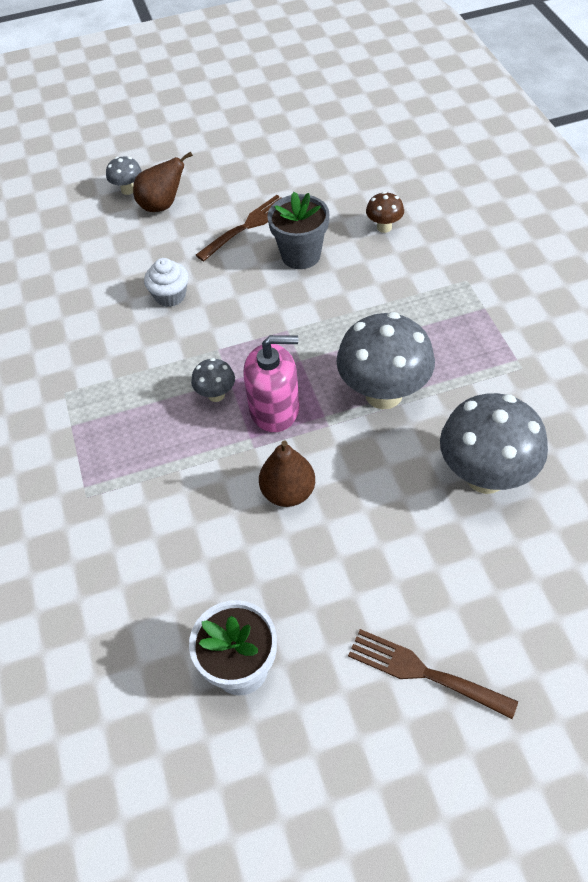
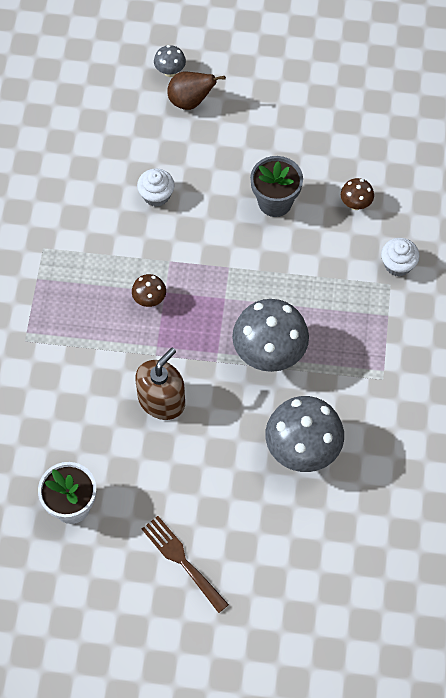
camera: 20 degrees right, 10 degrees up
(216, 395) = (149, 300): grey mushroom -> brown mushroom
(247, 226) = (248, 153): brown fork -> none
(274, 409) = (185, 330): pink soap dispenser -> none
(288, 492) = (161, 400): brown pear -> brown soap dispenser
(462, 261) = (398, 265): none -> white cupcake

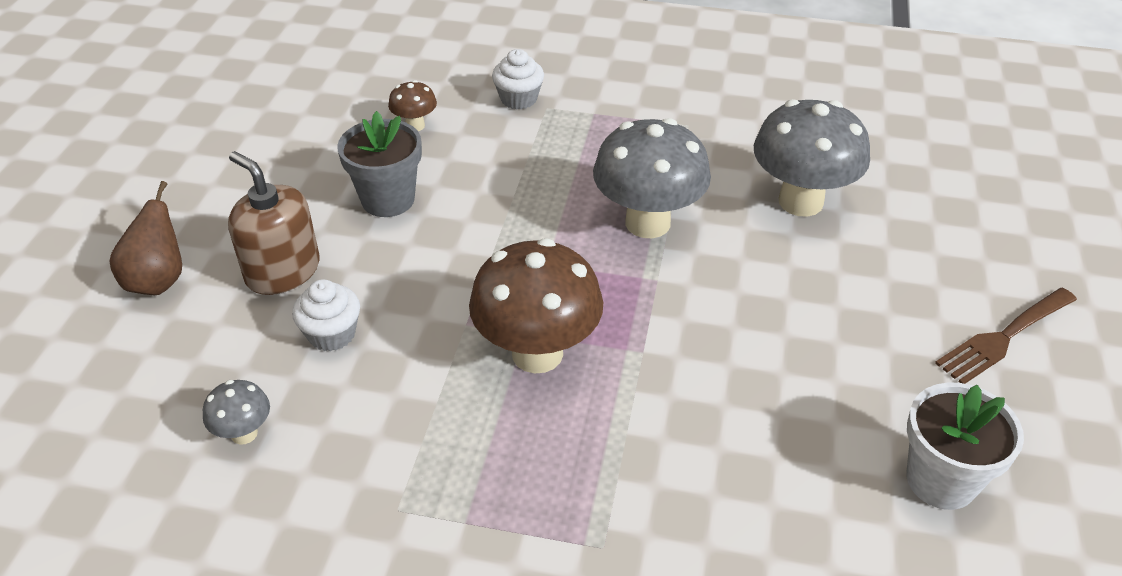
camera: 85 degrees left, 20 degrees down
(149, 300) = (537, 353): brown mushroom -> brown mushroom, size x2.14
(161, 400) = (727, 348): brown soap dispenser -> brown soap dispenser (282, 271)
(170, 72) = (83, 303): grey mushroom -> grey mushroom (244, 434)

